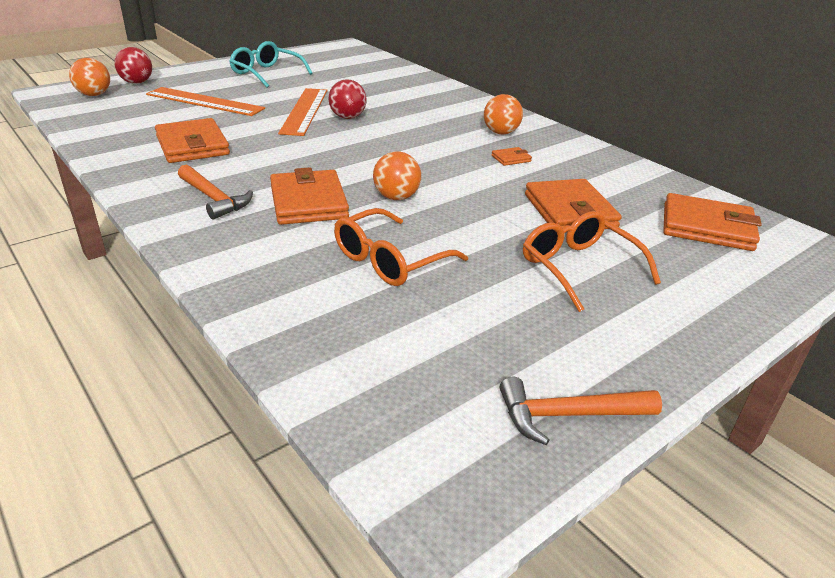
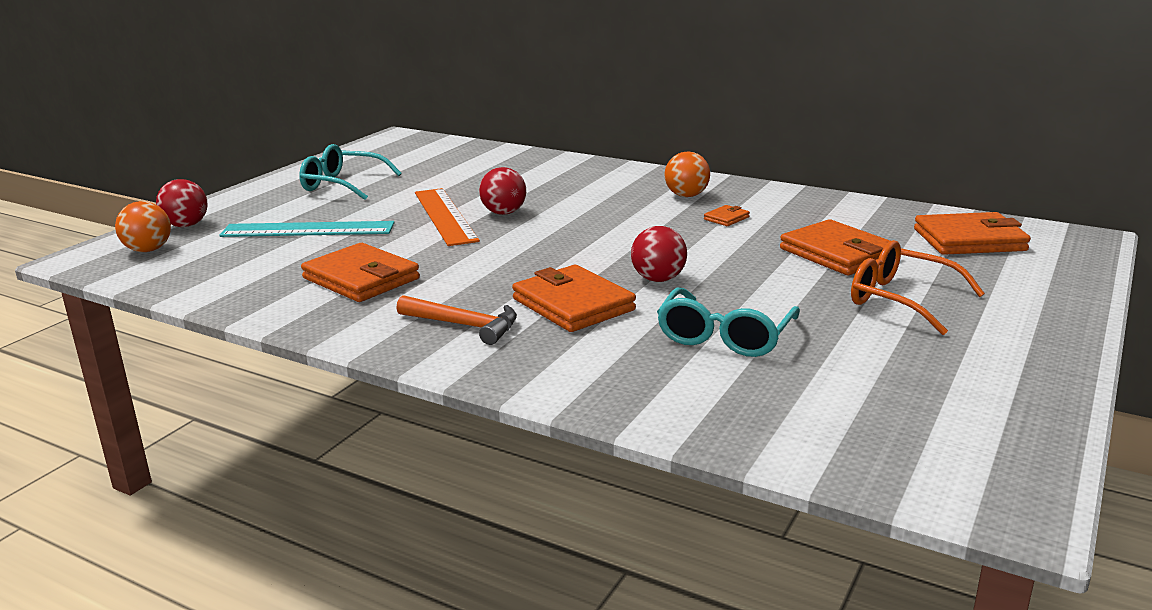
camera: 20 degrees left, 10 degrees down
(204, 101) = (308, 230): orange ruler -> turquoise ruler
(389, 260) = (724, 337): orange glasses -> turquoise glasses
(396, 197) = (658, 279): orange ball -> red ball
(568, 415) = (1023, 414): orange hammer -> none

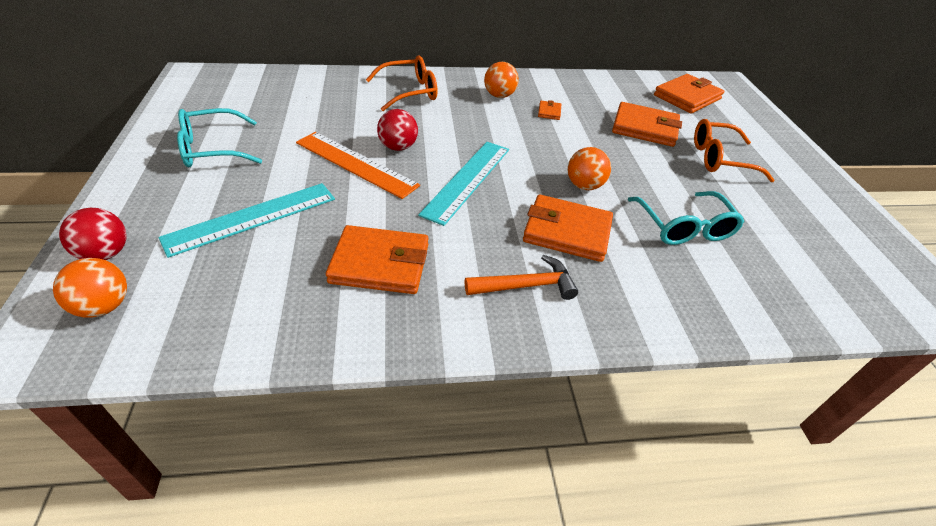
camera: 40 degrees left, 20 degrees up
(533, 248) = (467, 180): none -> turquoise ruler
(585, 177) = (410, 92): none -> orange glasses
(658, 279) = (584, 186): red ball -> orange ball

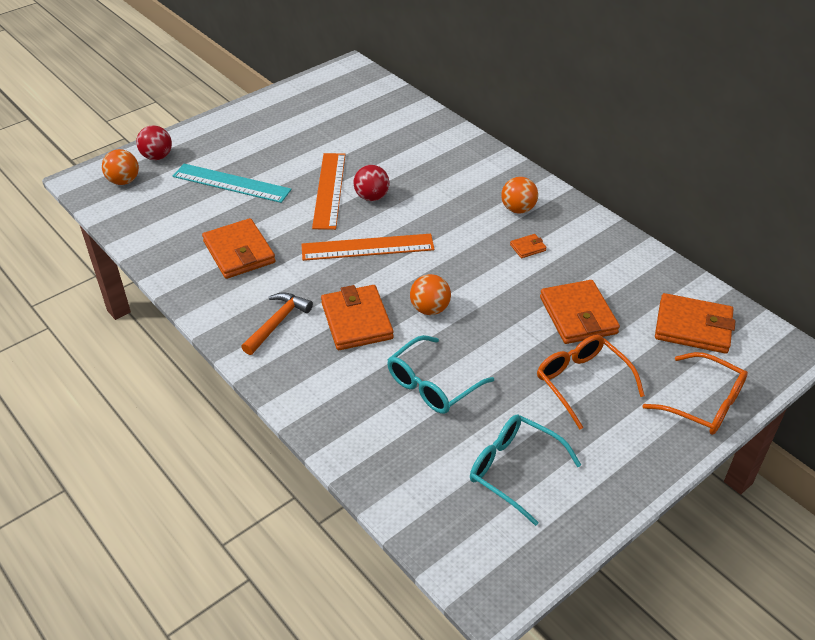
camera: 60 degrees right, 0 degrees up
(212, 149) = (279, 129): turquoise glasses -> turquoise glasses (513, 470)
(410, 92) = (458, 163): orange glasses -> orange glasses (704, 404)
(467, 180) = (367, 247): turquoise ruler -> orange ruler
(526, 285) = (277, 322): orange hammer -> orange hammer turned 105 degrees counterclockwise

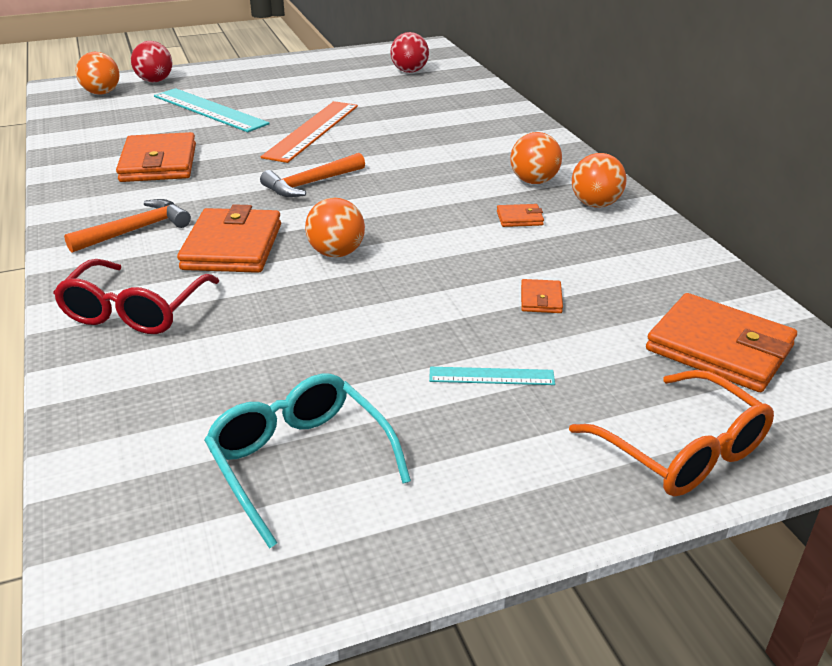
camera: 20 degrees right, 10 degrees down
(335, 393) = (134, 311): none -> red glasses
(367, 247) = (310, 184): orange ruler -> orange hammer
(372, 197) = (356, 143): red ball -> red ball (409, 71)
(432, 385) = (269, 331): turquoise glasses -> none
(568, 222) = (595, 204): none -> orange ball
(578, 315) = (541, 299): orange wallet -> orange wallet, size x0.45
(581, 382) = (491, 376): orange glasses -> turquoise ruler

